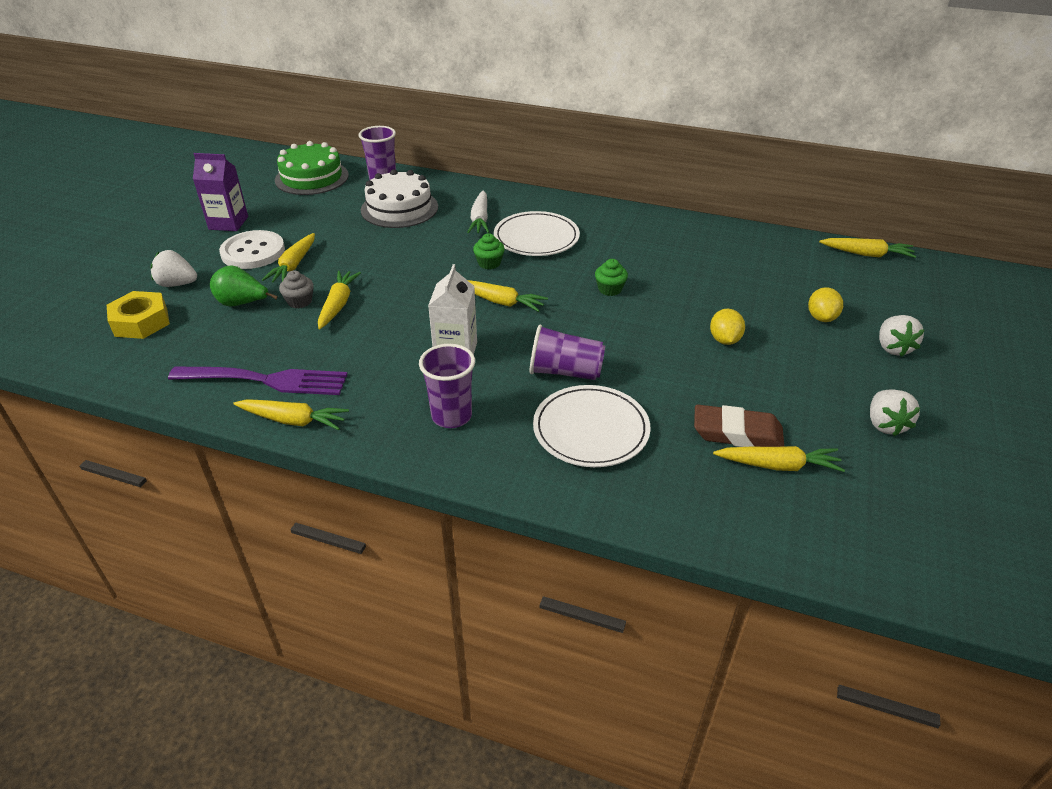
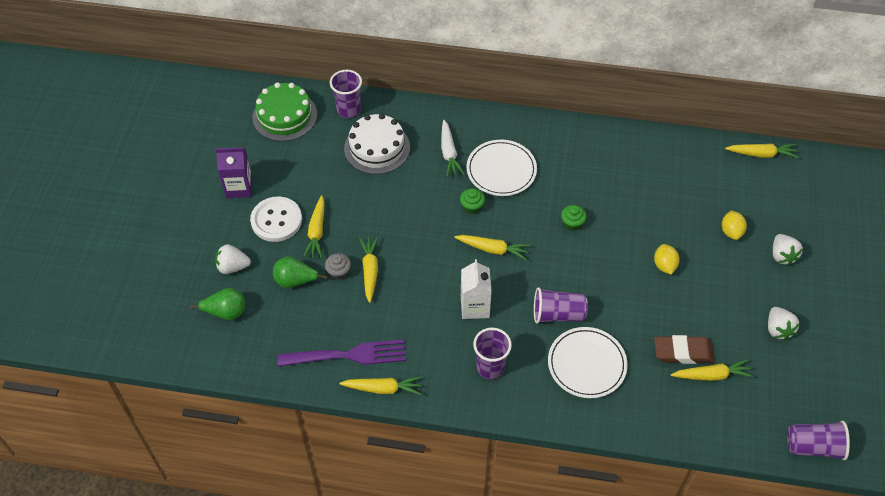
camera: 10 degrees left, 15 degrees up
(141, 322) = (226, 312): yellow nut -> green pear
(945, 582) = (813, 446): none -> purple cup

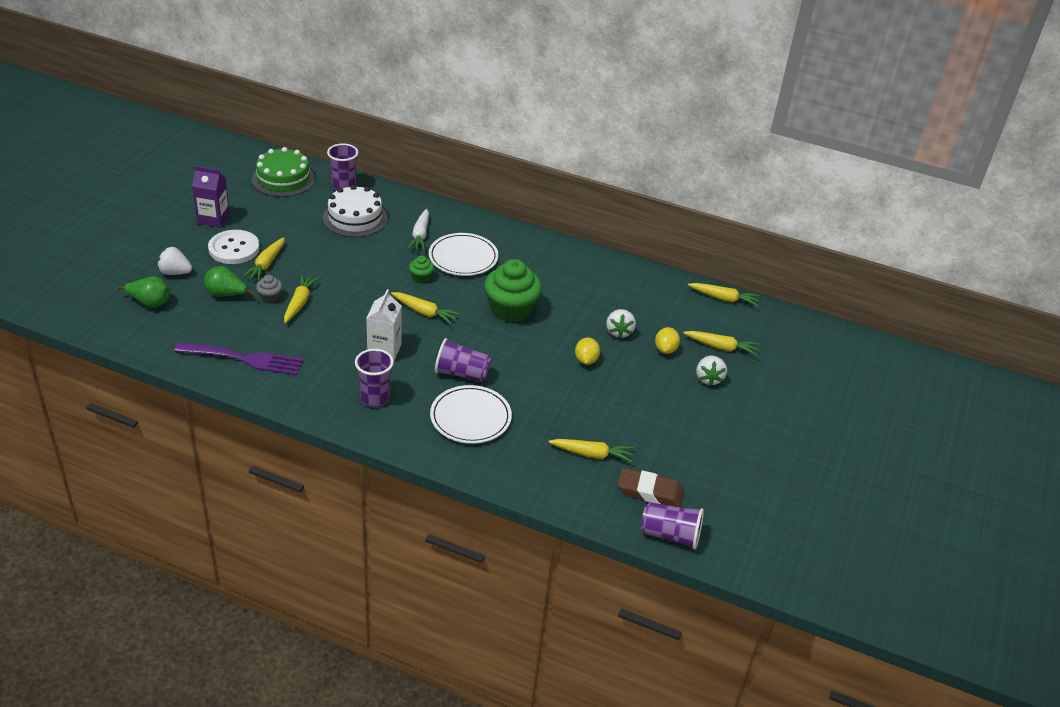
camera: 10 degrees right, 15 degrees down
(383, 388) = (263, 391): yellow carrot -> yellow carrot (721, 347)
(572, 223) = (511, 310): green cupcake -> green cupcake, size x2.24
(683, 352) = (571, 430): brown eraser -> brown eraser (650, 492)
(778, 329) = (677, 434): white strawberry -> white strawberry (619, 332)

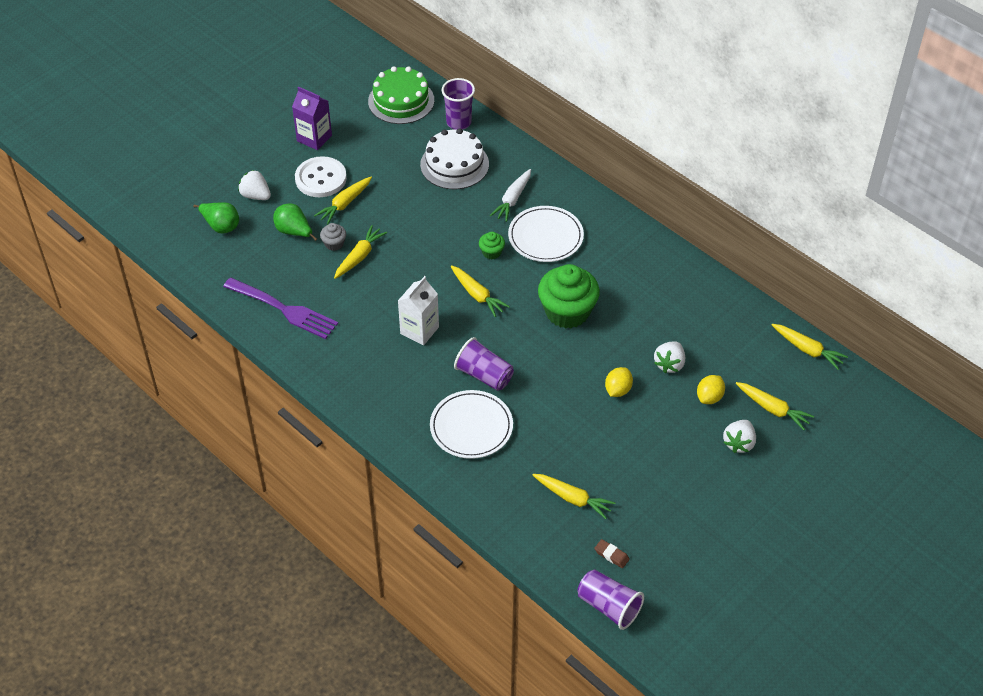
camera: 25 degrees right, 10 degrees up
(375, 398) = (388, 383): purple cup -> none
(650, 492) = (611, 555): brown eraser -> brown eraser, size x0.51

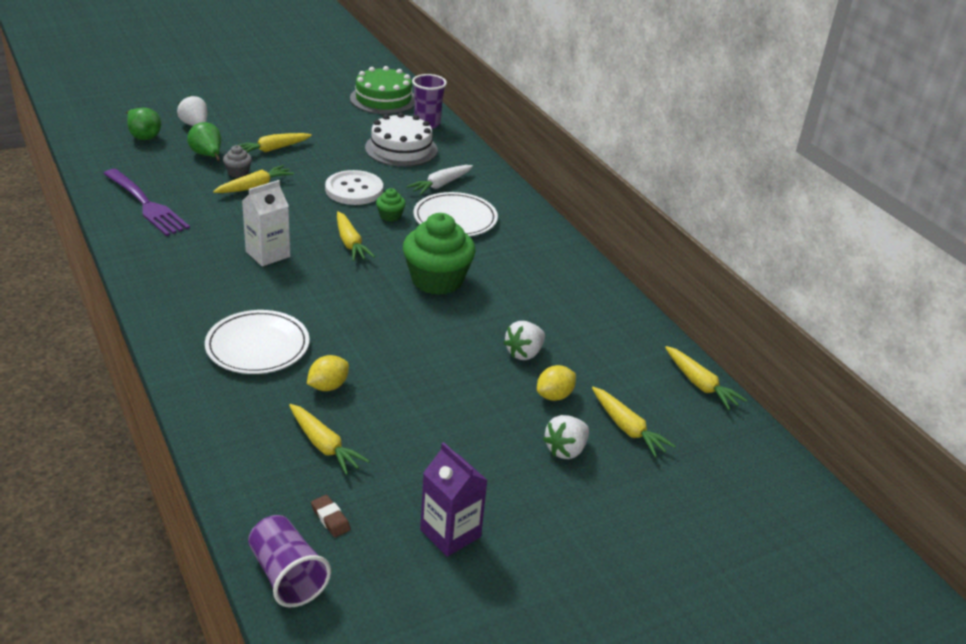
camera: 15 degrees right, 15 degrees down
(314, 138) = (283, 103): purple carton -> purple carton (450, 533)
(321, 178) = (265, 128): white button -> white button (354, 190)
(484, 375) = (307, 307): purple cup -> none
(618, 390) = (448, 359): yellow lemon -> yellow lemon (328, 386)

